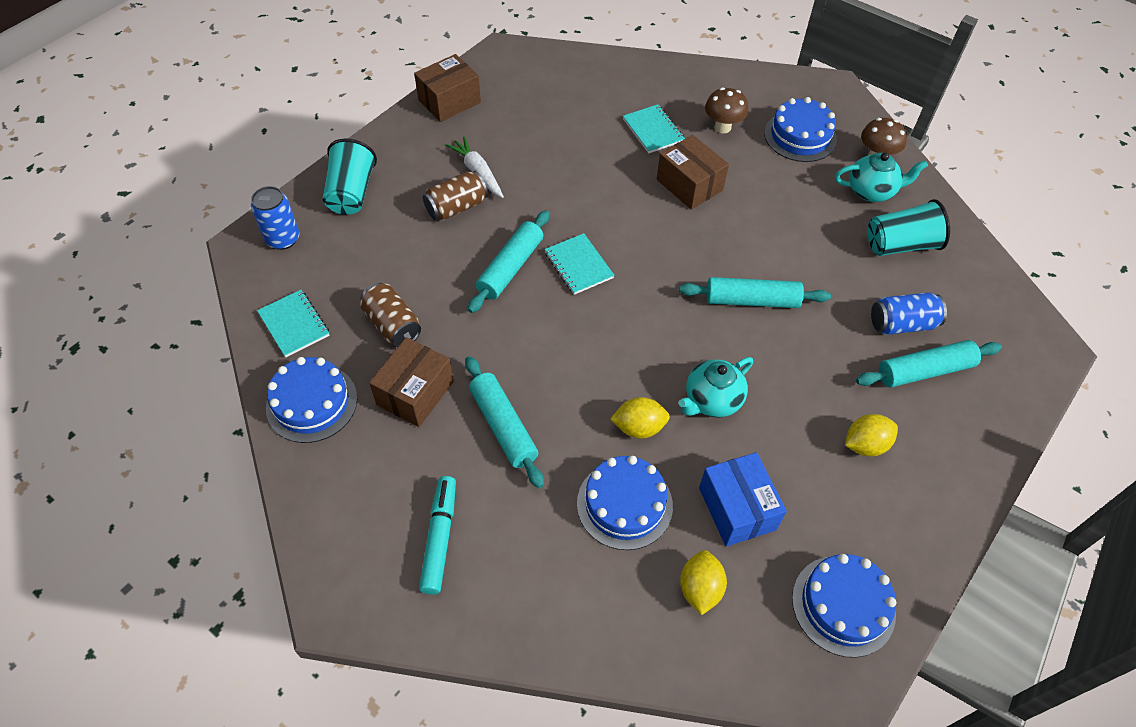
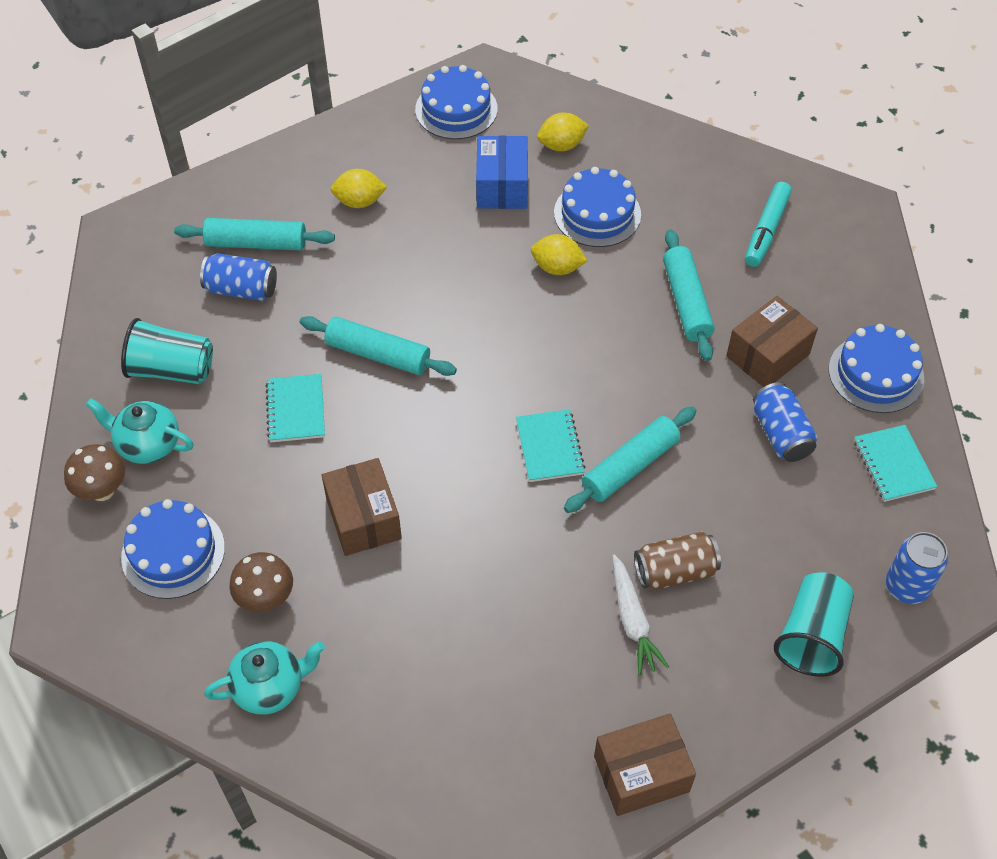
camera: 160 degrees left, 0 degrees up
(393, 325) = (781, 434): brown can -> blue can
(653, 130) = (364, 622): turquoise notebook -> turquoise notebook (296, 410)
(700, 589) = (561, 145): yellow lemon -> yellow lemon turned 45 degrees clockwise
(712, 400) = (476, 272): turquoise teapot -> turquoise teapot (270, 687)

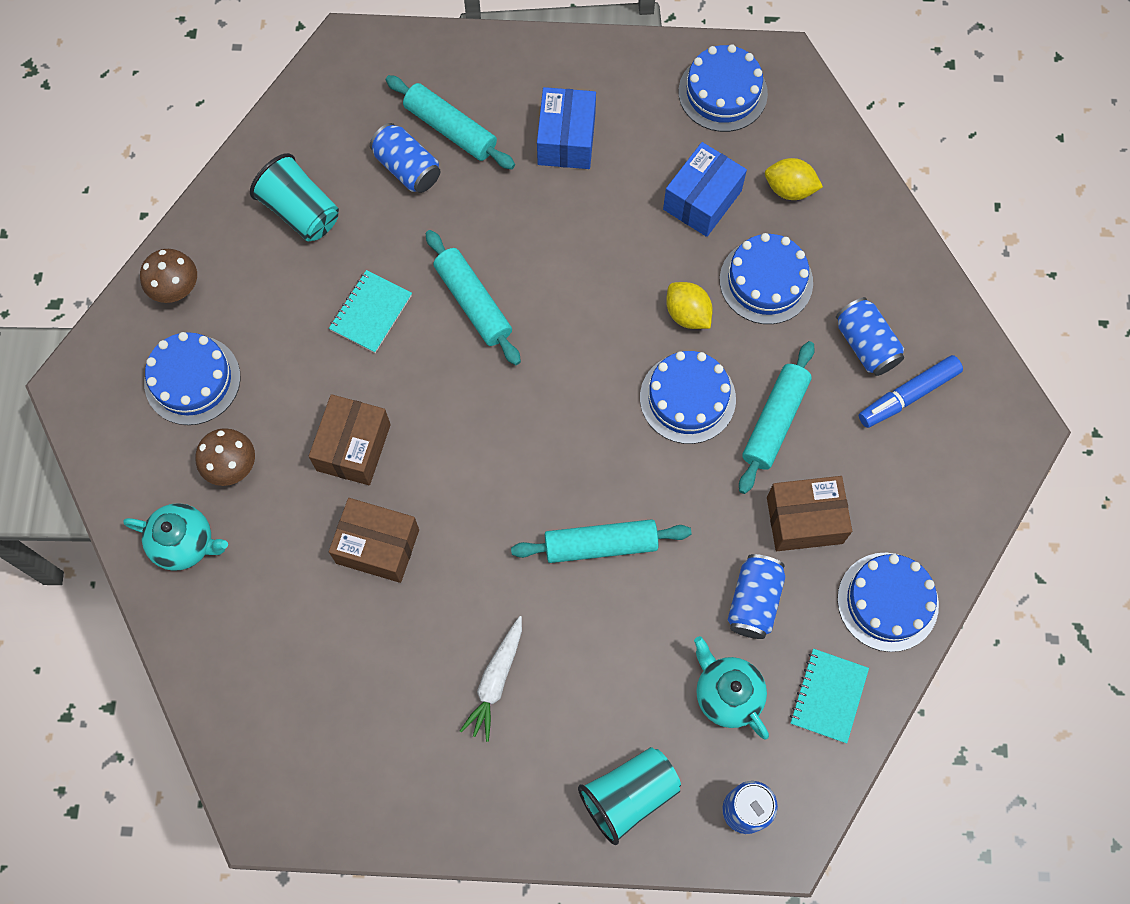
camera: 35 degrees right, 15 degrees up
(148, 444) = (237, 270): turquoise teapot -> turquoise teapot (727, 694)
(359, 201) = (566, 140): yellow lemon -> blue box
(549, 447) = (548, 482): turquoise notebook -> none
(607, 324) = (687, 398): none -> blue cake
(641, 774) = (403, 810): brown box -> brown box (377, 546)
(675, 571) = (563, 662): brown can -> none
(706, 215) = (865, 345): none -> blue can
(766, 230) = (908, 395): turquoise marker -> blue marker

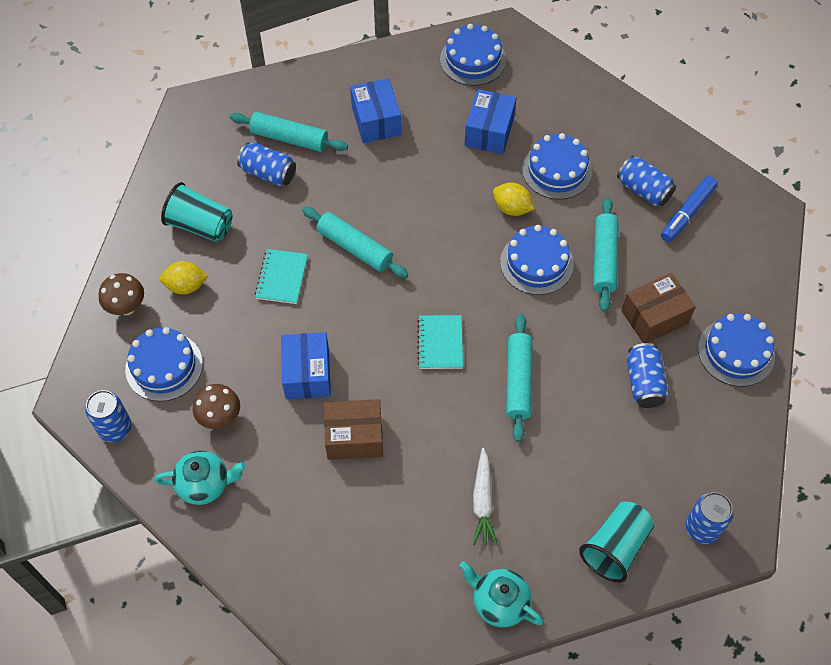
camera: 20 degrees left, 10 degrees down
(110, 438) = (115, 428): none -> blue can
(353, 447) = (307, 374): brown box -> blue box
(600, 545) = (518, 381): turquoise rolling pin -> turquoise rolling pin turned 60 degrees counterclockwise
(727, 694) = (654, 452): turquoise teapot -> turquoise teapot (499, 602)
(789, 189) = (546, 107): yellow lemon -> yellow lemon (186, 286)
(828, 696) = (725, 429): turquoise notebook -> turquoise notebook (440, 343)

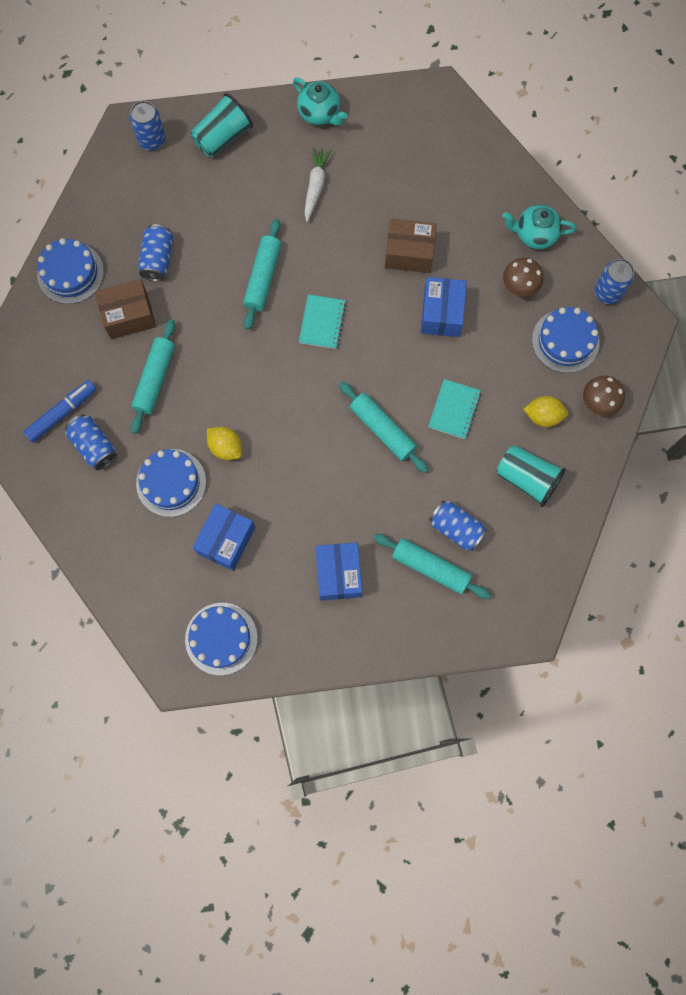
camera: 170 degrees left, 15 degrees up
(536, 263) = (218, 385): blue cake -> none

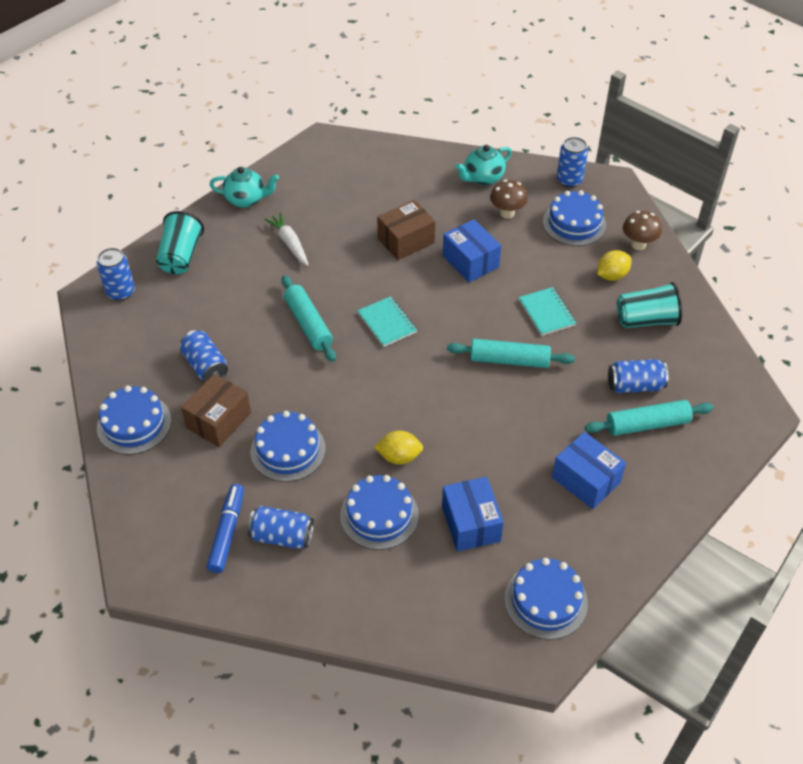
camera: 40 degrees left, 25 degrees down
(155, 379) = (288, 450): turquoise rolling pin -> blue cake

